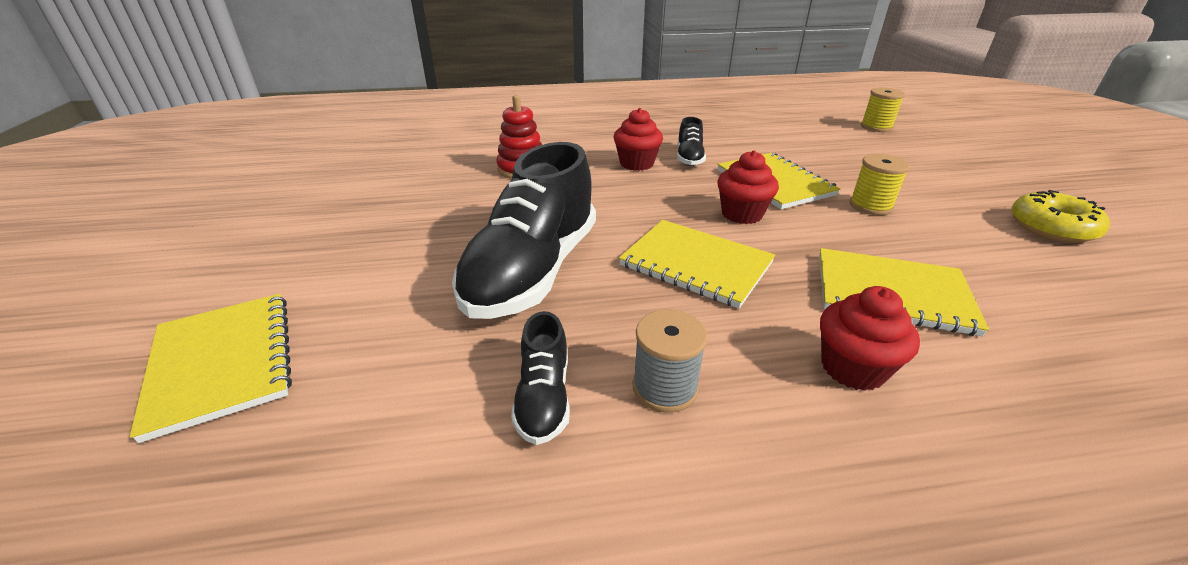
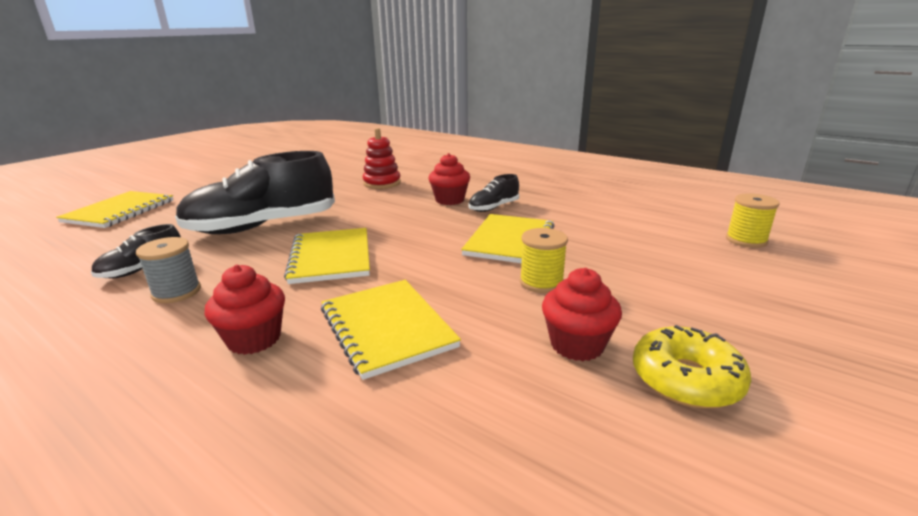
camera: 45 degrees right, 10 degrees down
(741, 214) = (430, 247): red cupcake -> red cupcake (577, 345)

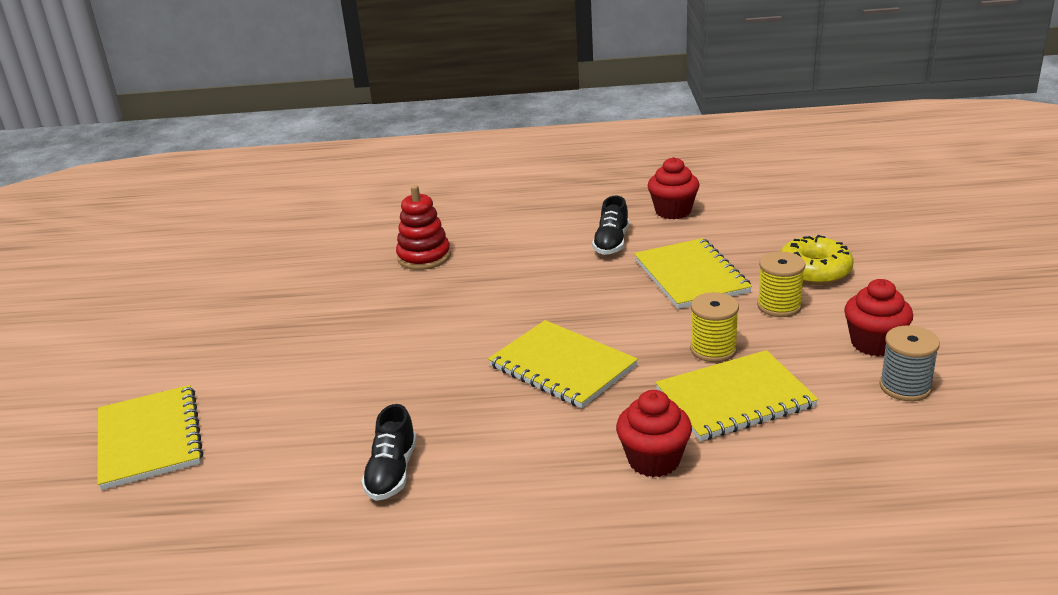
camera: 35 degrees left, 5 degrees up
(176, 292) = (489, 469): grey spool -> grey spool (905, 387)
(262, 226) = (408, 369): black shoe -> none
(387, 328) = (734, 398): yellow notebook -> yellow notebook turned 45 degrees counterclockwise
(449, 200) = (549, 250): red cupcake -> red cupcake (673, 211)
(686, 379) = (959, 334): yellow donut -> yellow donut (814, 271)
(746, 240) = (863, 197): yellow spool -> yellow spool (713, 349)

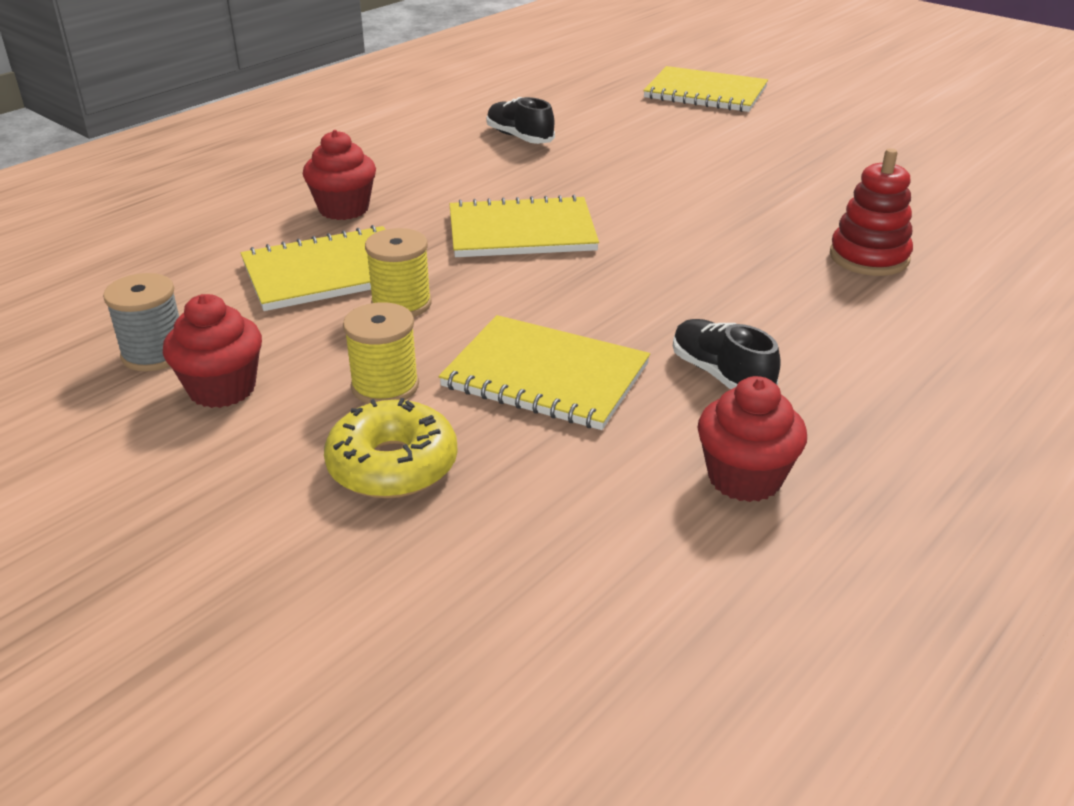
camera: 130 degrees right, 5 degrees up
(734, 398) = (327, 272): yellow notebook -> yellow notebook turned 45 degrees clockwise

